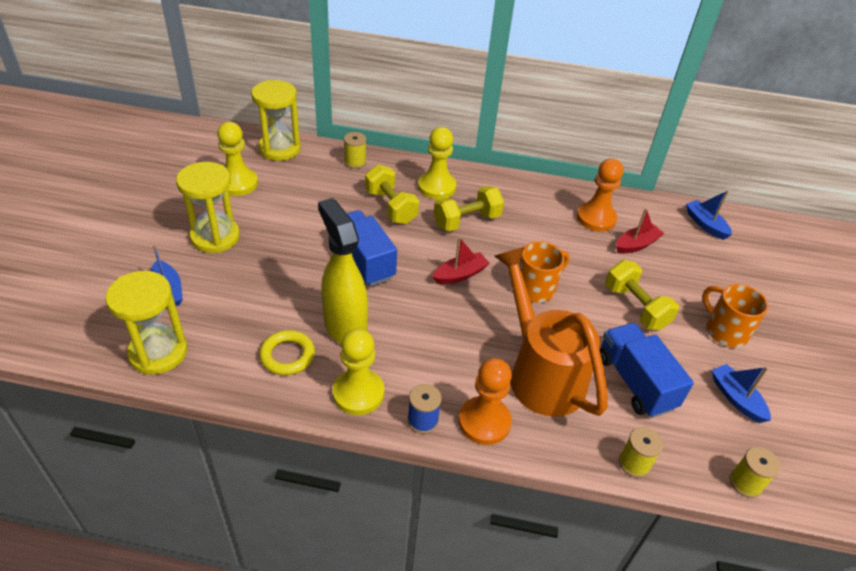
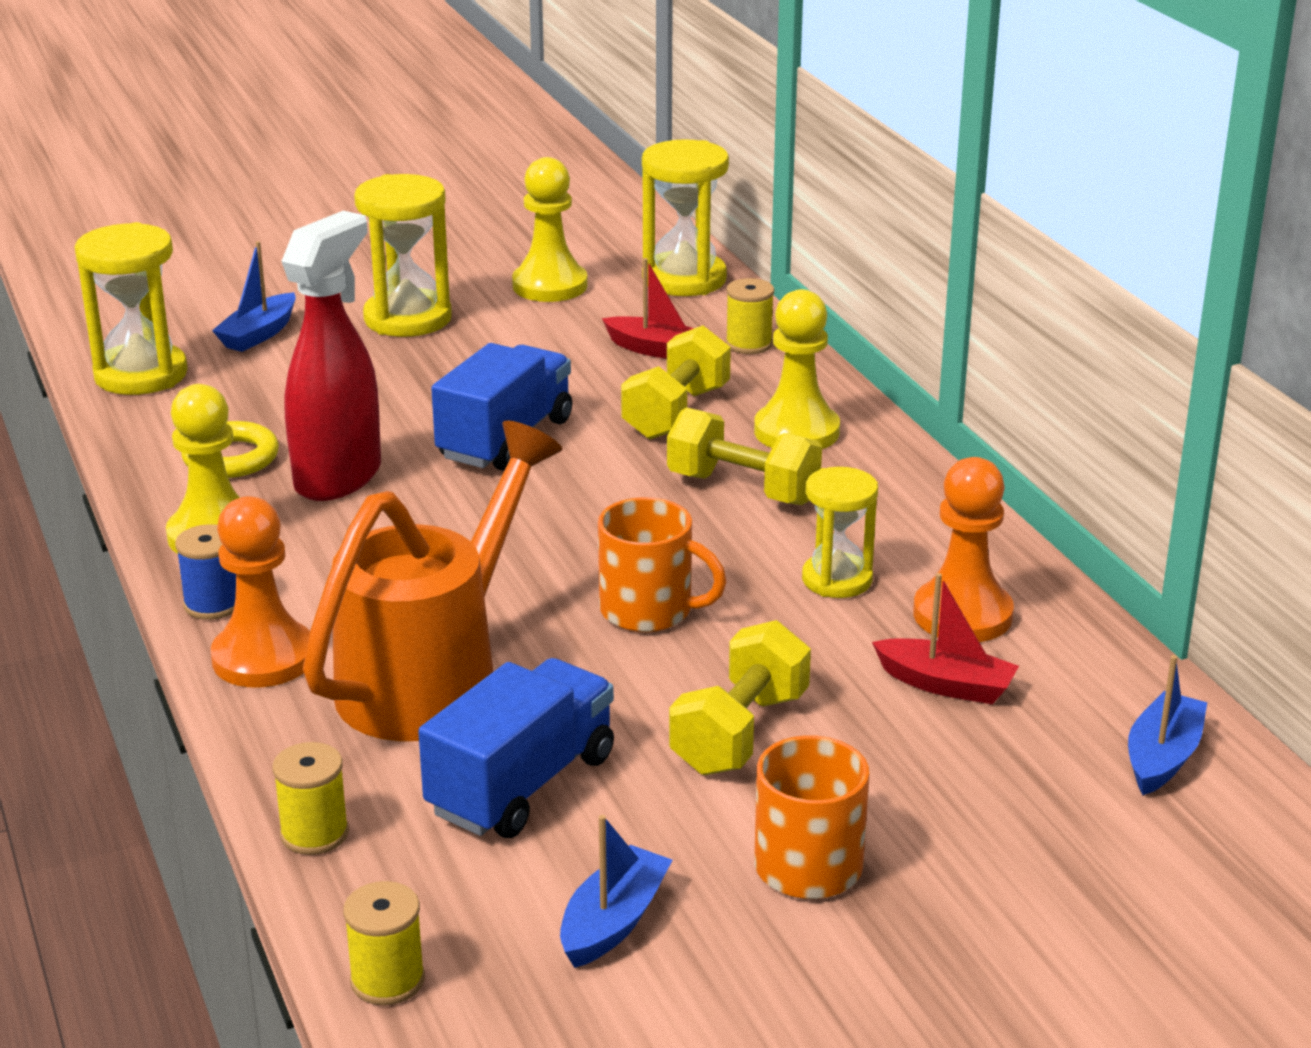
camera: 60 degrees right, 15 degrees down
(345, 327) = (339, 477): yellow spray bottle -> red spray bottle
(460, 274) = (586, 529): red boat -> red boat (656, 350)
(551, 233) = (837, 580): none -> yellow hourglass

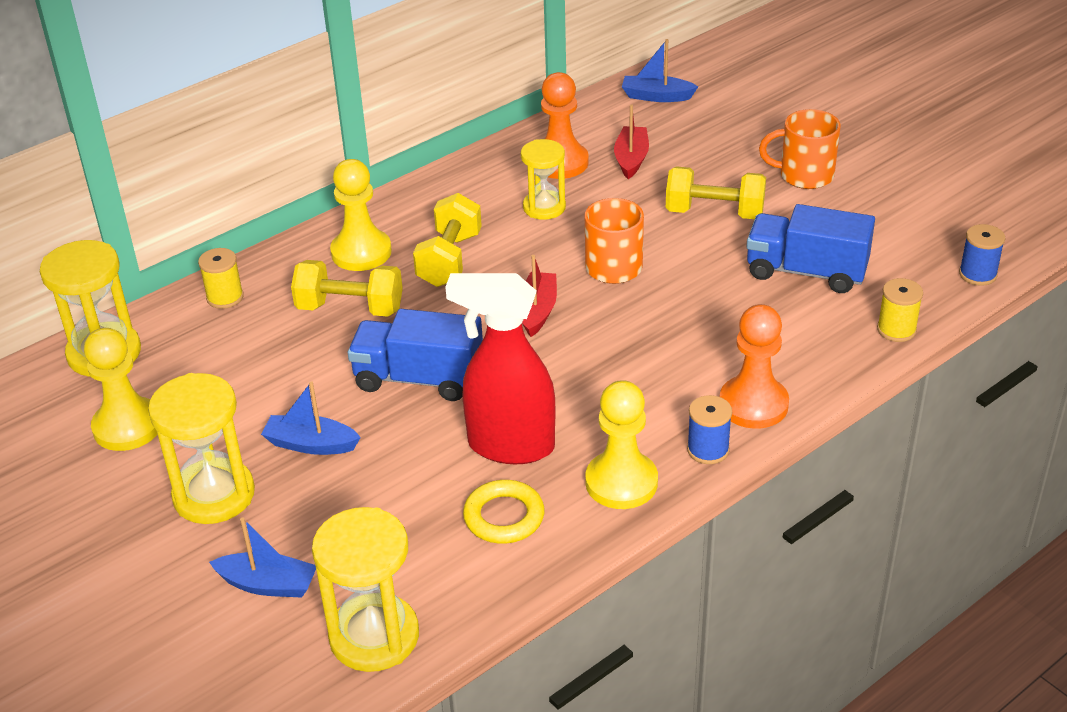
camera: 105 degrees left, 10 degrees up
(387, 980) = (977, 274): yellow spool -> blue spool
(435, 677) = (729, 328): orange watering can -> none
(613, 922) = (886, 220): blue boat -> blue boat (311, 444)
(656, 350) = (246, 339): red boat -> red boat (537, 311)

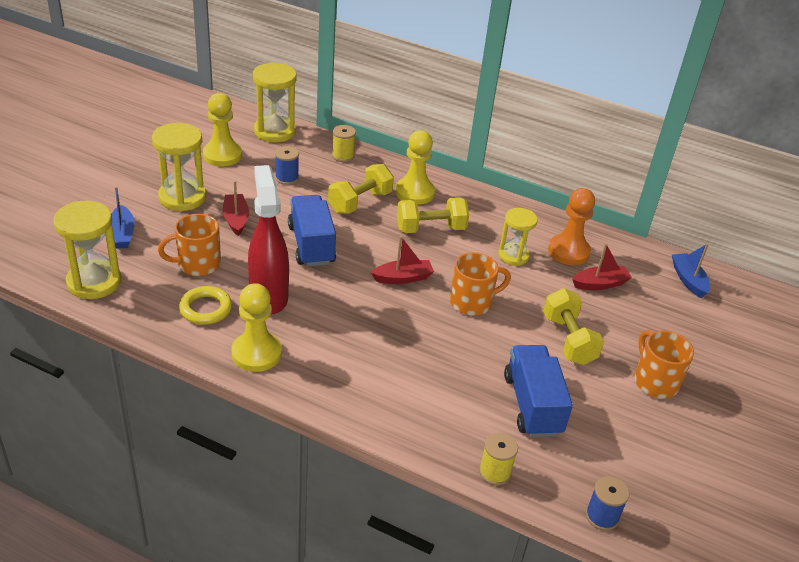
camera: 60 degrees right, 0 degrees up
(311, 444) = (236, 219): blue boat -> red boat
(350, 308) = (360, 202): yellow dumbbell -> yellow dumbbell turned 60 degrees clockwise
(396, 507) = (197, 264): none -> orange mug
(708, 450) = (306, 389): blue spool -> blue spool (287, 178)
(753, 404) = (364, 403): orange pawn -> none

